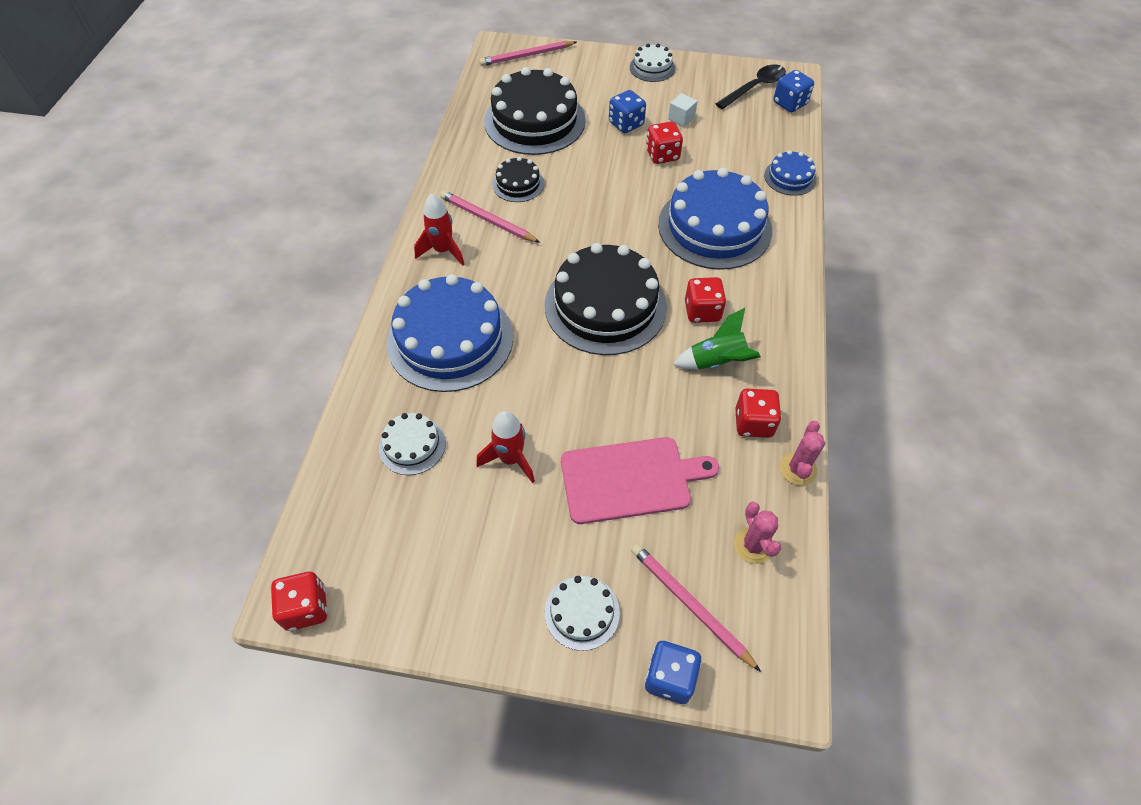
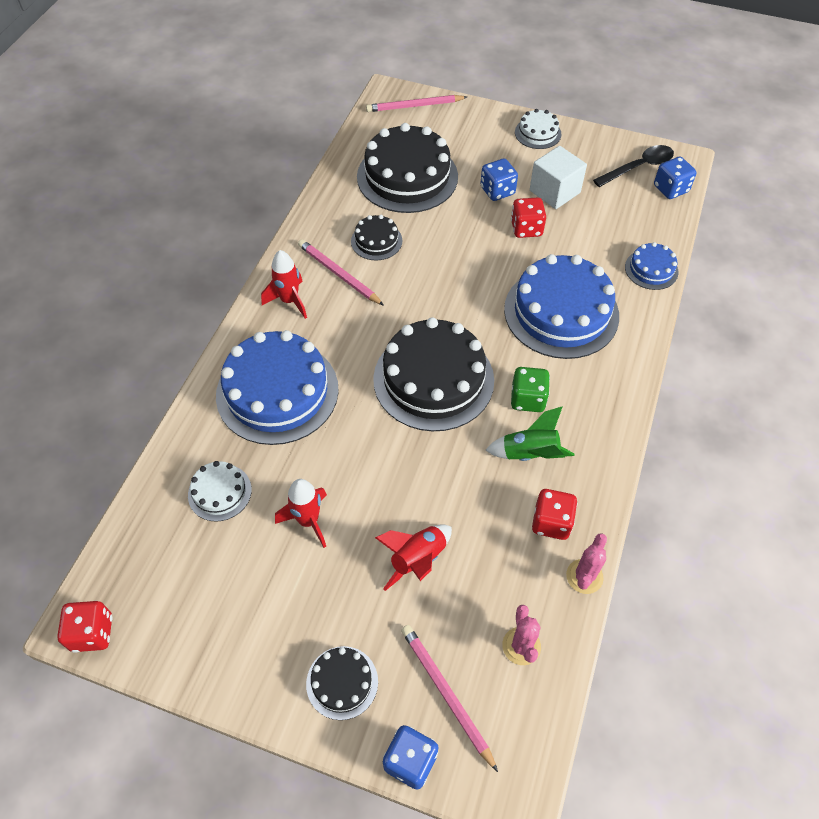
camera: 10 degrees right, 0 degrees up
(582, 612) = (342, 682): white cake -> black cake
(630, 479) = (417, 559): pink cutting board -> red rocket
(681, 118) = (554, 191): white cube -> white cube, size x1.84
(702, 311) = (527, 399): red dice -> green dice

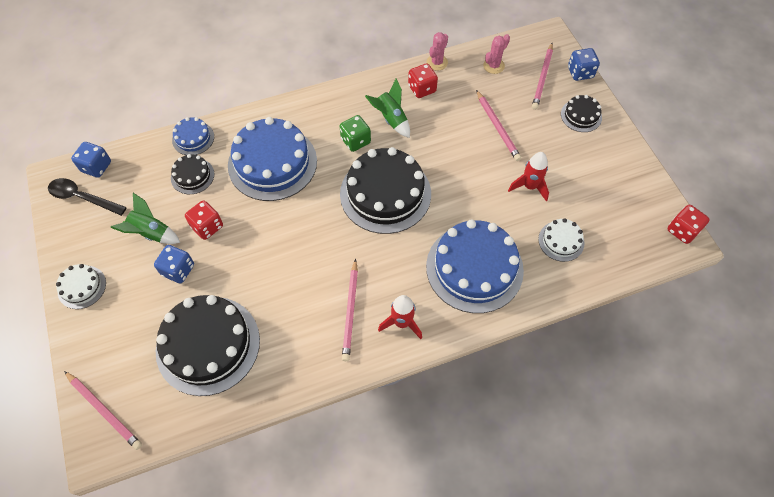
camera: 130 degrees left, 5 degrees up
(376, 241) = (297, 312): black cake -> black cake (192, 176)
(417, 559) = (497, 127): red rocket -> pink pencil
(554, 191) = (151, 233): white cube -> green rocket
(584, 576) = (437, 62): pink cactus -> pink cactus turned 45 degrees counterclockwise

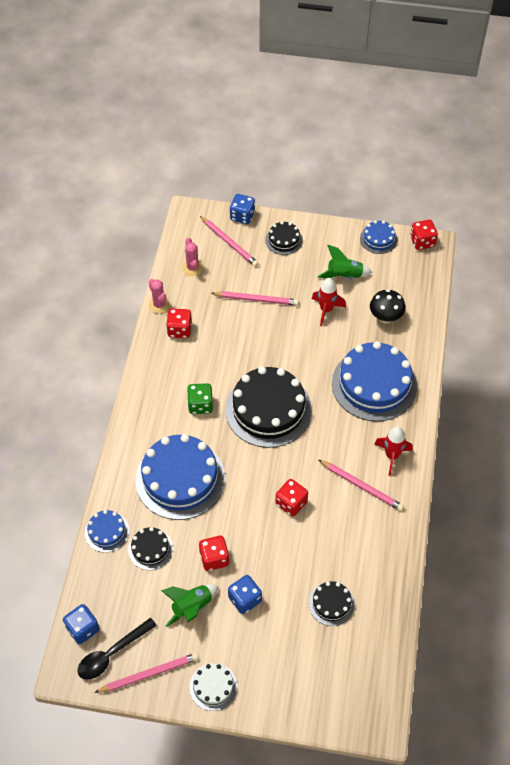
camera: 60 degrees left, 5 degrees down
(104, 410) = (346, 707): pink pencil -> pink pencil (149, 674)
(208, 345) = (331, 603): black cake -> black cake, size x0.48
(297, 259) = (291, 503): none -> red dice
(391, 119) = (196, 368): green rocket -> green rocket (344, 276)
(561, 241) = (385, 317): white cake -> black mushroom
(651, 190) = (378, 239): none -> blue cake

